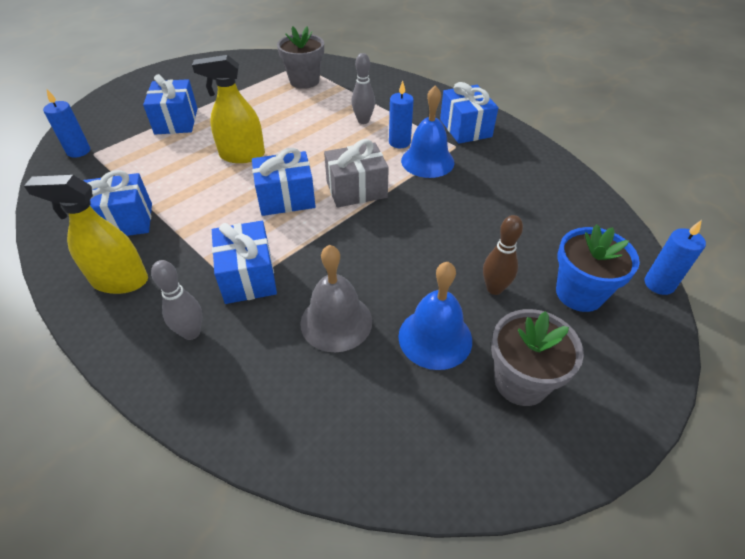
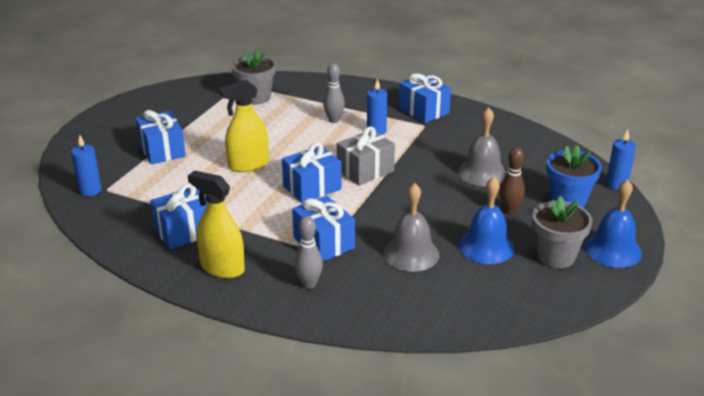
camera: 20 degrees left, 15 degrees down
(120, 281) = (222, 268): yellow spray bottle -> yellow spray bottle turned 45 degrees clockwise
(427, 161) = (408, 140): blue bell -> blue bell (613, 250)
(489, 224) = (482, 173): none -> grey bell

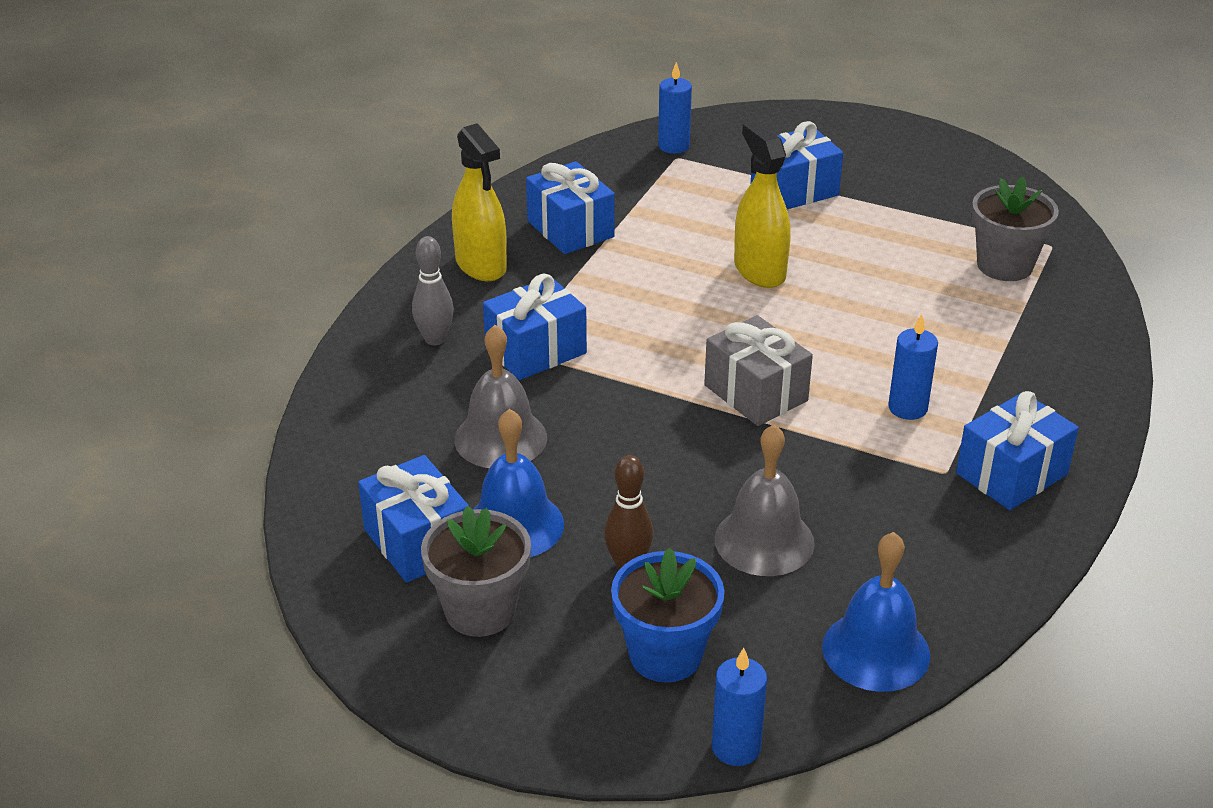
camera: 90 degrees right, 5 degrees up
(222, 268) = (481, 265): yellow spray bottle -> yellow spray bottle turned 120 degrees clockwise
(312, 187) = (694, 336): blue gift -> blue gift (418, 542)
(334, 120) = (938, 356): grey bowling pin -> none
(613, 250) = (493, 695): blue bell -> blue bell (876, 650)

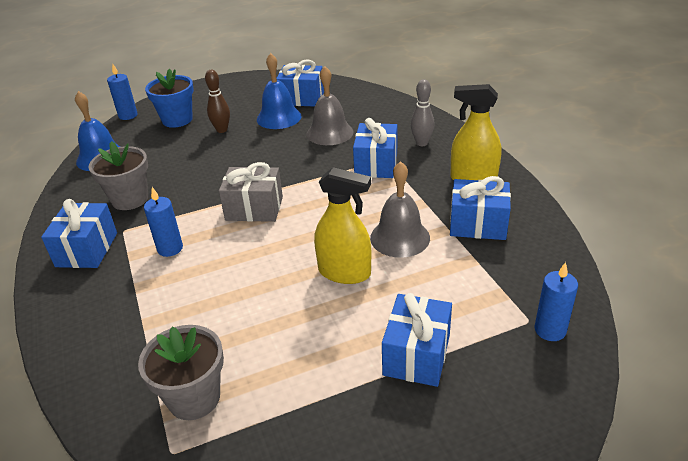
camera: 135 degrees right, 0 degrees up
(480, 610) = (253, 98): grey flower pot -> grey flower pot (130, 199)
(764, 541) = (180, 162): grey bell -> grey bell (400, 237)

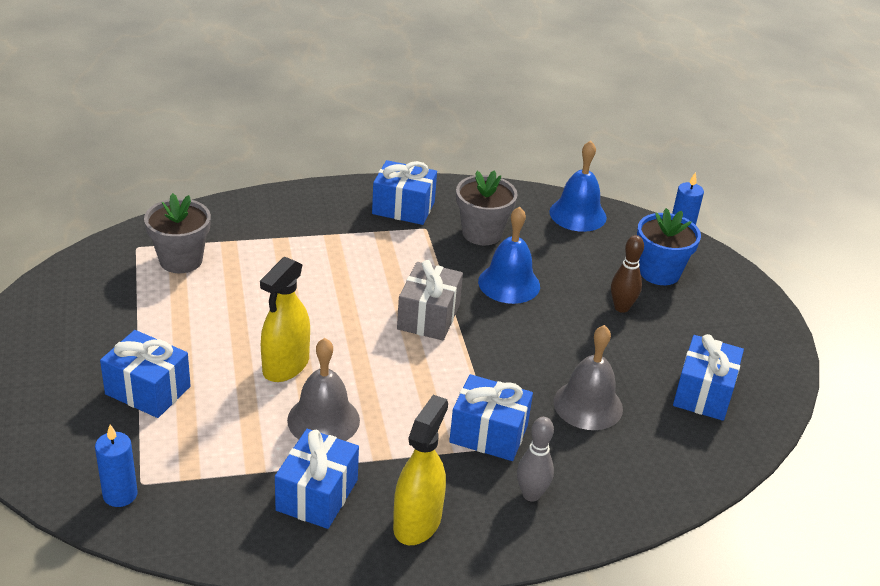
camera: 95 degrees right, 0 degrees up
(170, 248) = (381, 256): blue candle -> none
(279, 117) = (645, 362): blue bell -> blue bell (509, 283)

